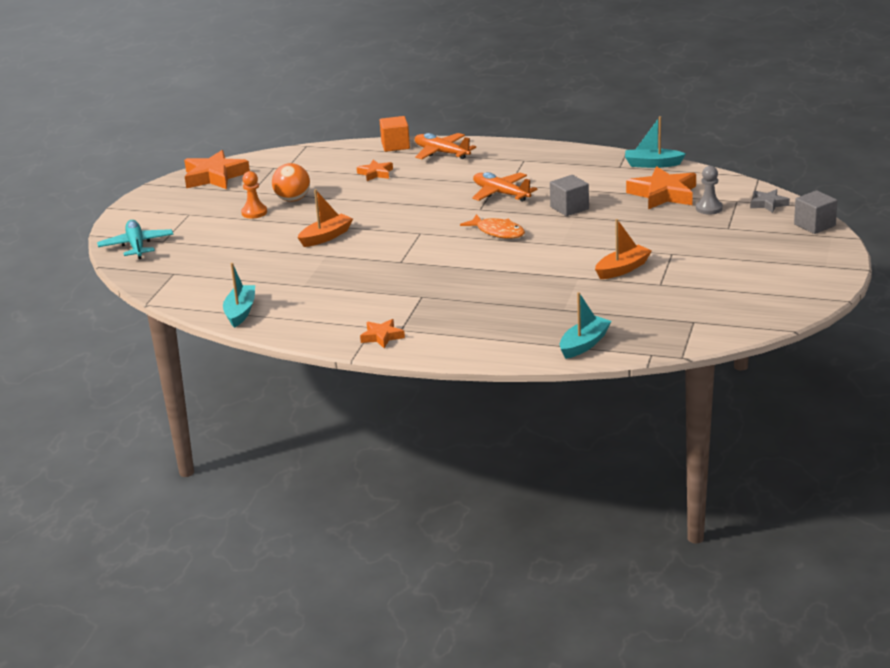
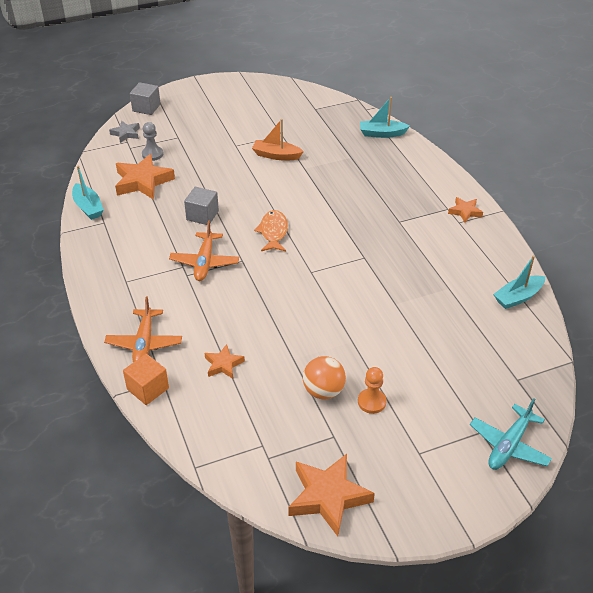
camera: 130 degrees left, 15 degrees up
(326, 237) = (368, 322): orange boat -> none

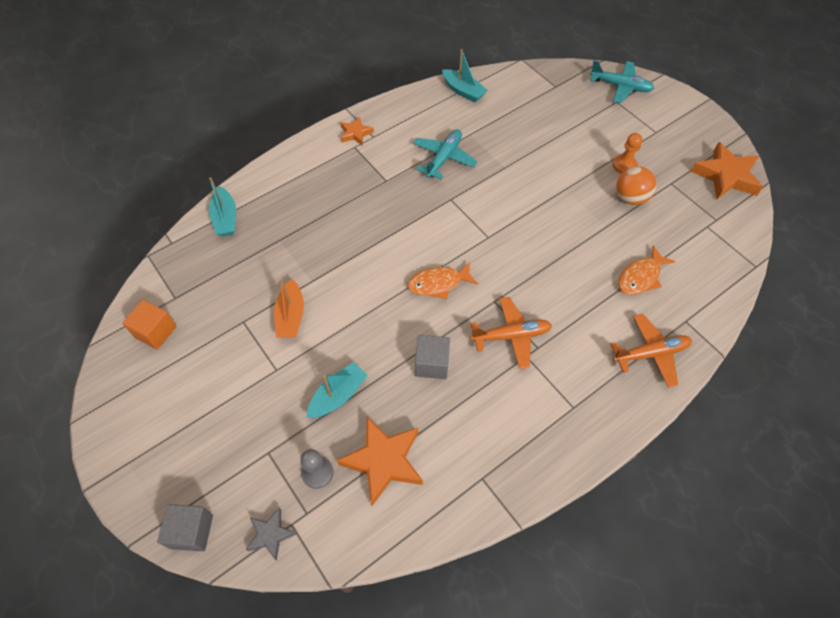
camera: 105 degrees left, 15 degrees up
(88, 207) = (459, 513): turquoise boat -> turquoise boat (338, 395)
(148, 389) = (701, 330): orange cube -> orange cube (155, 332)
(223, 364) = (641, 277): orange star -> orange fish
(418, 263) = (444, 158): none -> turquoise plane

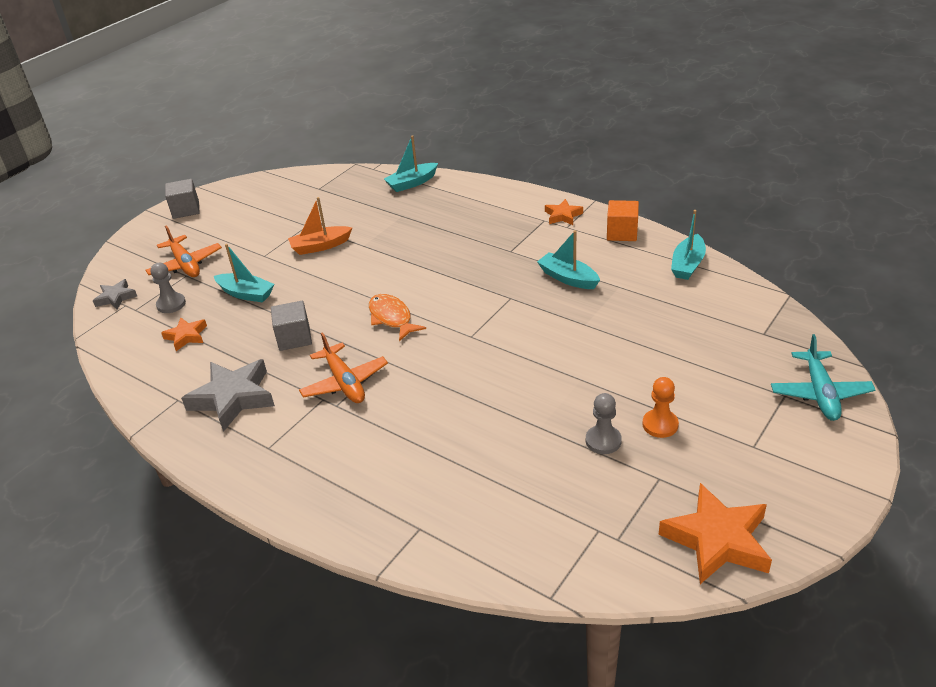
camera: 75 degrees right, 20 degrees down
(155, 332) = (283, 191): orange cube -> orange cube (622, 233)
(192, 531) = (117, 262): grey cube -> grey cube (186, 210)
(383, 461) = (186, 336): orange star -> orange star, size x0.54
(444, 158) = (568, 278): turquoise plane -> turquoise boat
(498, 427) = (233, 398): none -> grey star
(630, 198) = (603, 441): orange ball -> grey pawn
(641, 277) = (472, 473): orange fish -> none
(650, 353) = (358, 501): orange plane -> orange plane (185, 264)

